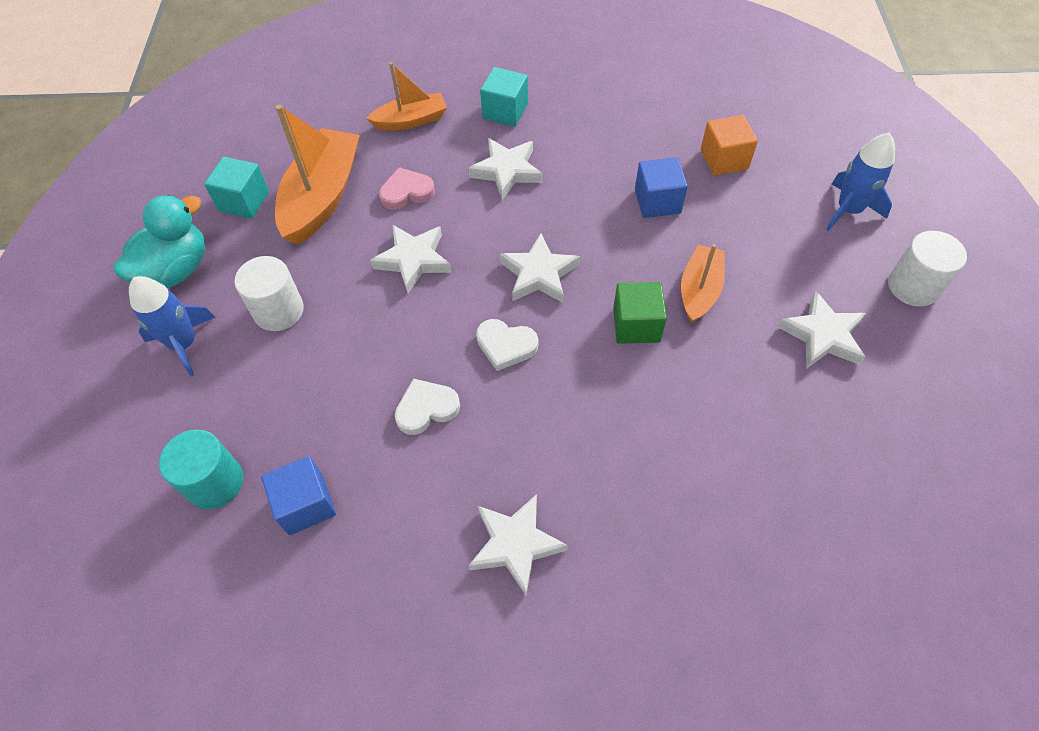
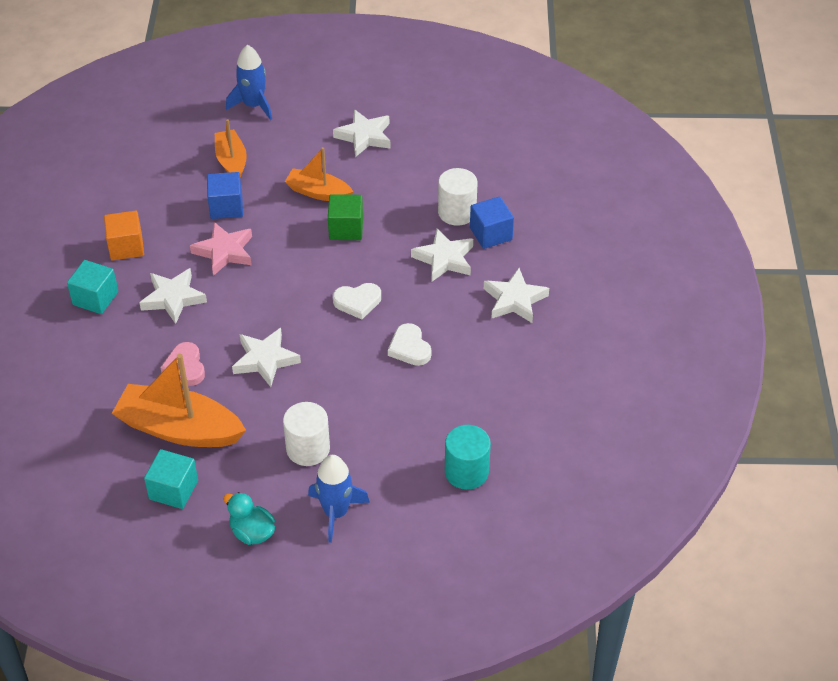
camera: 90 degrees left, 10 degrees down
(175, 270) = (252, 532): turquoise duck -> turquoise duck, size x0.64
(306, 504) = (485, 414): blue cube -> blue cube (491, 234)
(411, 120) = (91, 367): orange boat -> orange boat (231, 161)
(506, 346) = (357, 302): white heart -> white heart turned 60 degrees clockwise
(539, 274) = (291, 281): white star -> white star (444, 259)
(582, 207) = (224, 252): none -> pink star
(724, 159) = (187, 164): orange cube -> orange cube (126, 247)
(913, 286) = (328, 87): white cylinder -> white cylinder (457, 212)

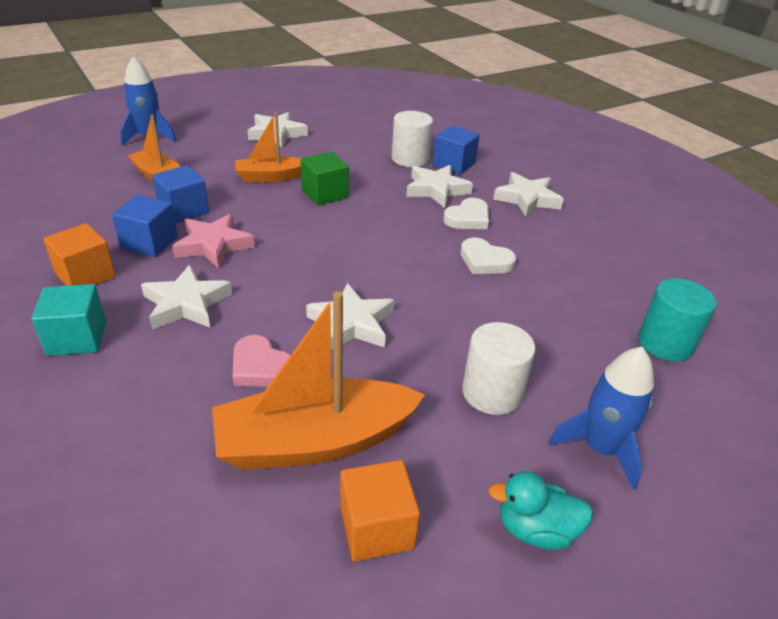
camera: 35 degrees left, 10 degrees down
(173, 490) = (376, 527): turquoise cube -> orange cube
(183, 232) = (149, 243): none -> blue cube
(357, 302) = (395, 242): white heart -> white heart (468, 218)

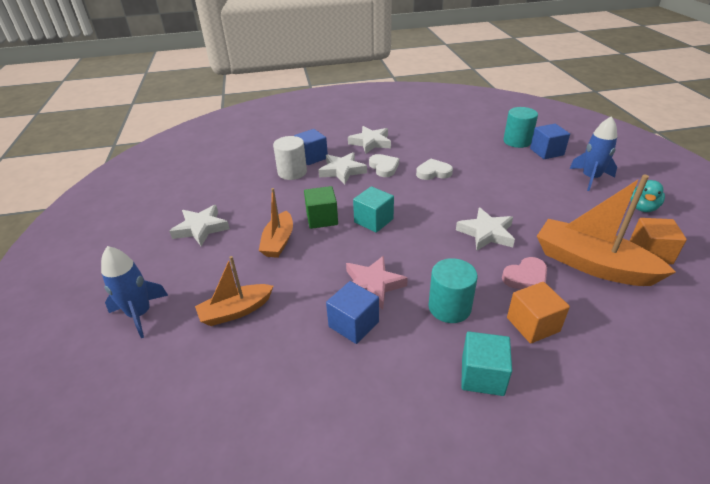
camera: 65 degrees left, 0 degrees up
(85, 275) = (392, 370): orange cube -> orange cube (533, 324)
(184, 210) = (308, 298): blue cube -> blue cube (546, 152)
(186, 304) = (449, 307): white star -> turquoise cylinder
(315, 441) = (591, 264): orange boat -> orange boat turned 120 degrees clockwise
(337, 228) = (373, 220): none -> turquoise cube
(485, 261) = (433, 172): white heart -> white heart turned 150 degrees counterclockwise
(492, 392) = (552, 197): white cylinder -> none

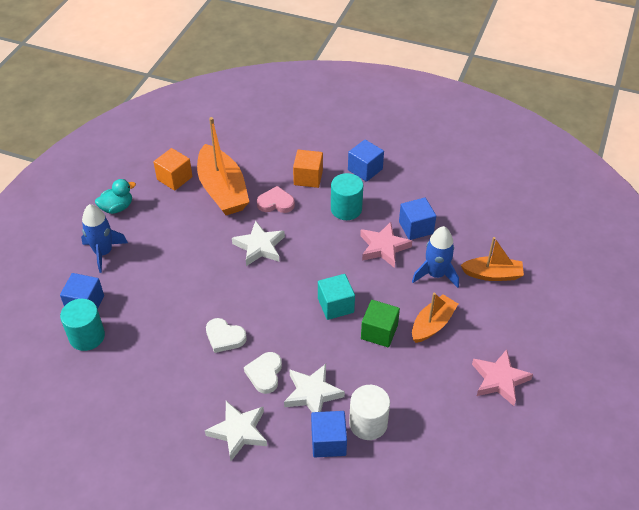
camera: 150 degrees left, 10 degrees up
(140, 314) = (566, 306): blue rocket -> blue rocket (435, 274)
(201, 228) = (499, 380): white star -> pink star
(482, 375) = (365, 169): turquoise cube -> blue cube

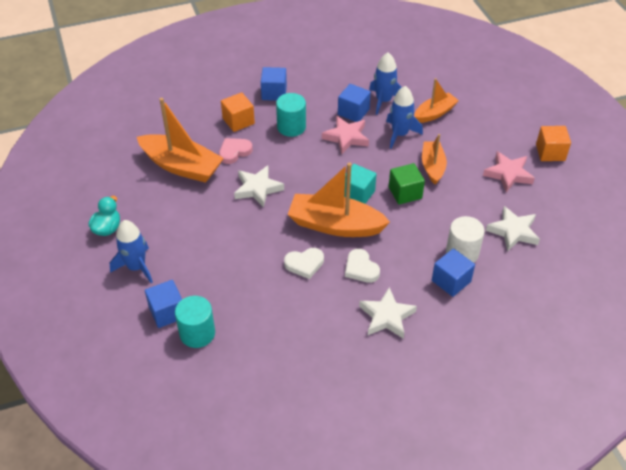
camera: 40 degrees left, 0 degrees up
(174, 178) = (131, 180): orange cube -> orange cube (550, 152)
(286, 320) = (335, 225): none -> orange boat
(312, 393) = (407, 259): white star -> white star (513, 231)
(456, 233) = (383, 101): none -> blue rocket

